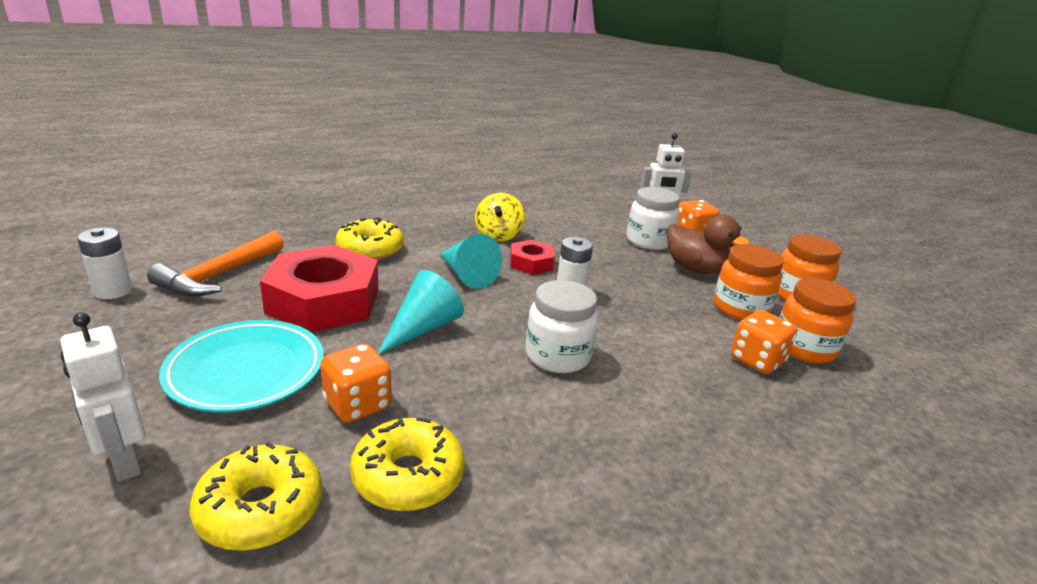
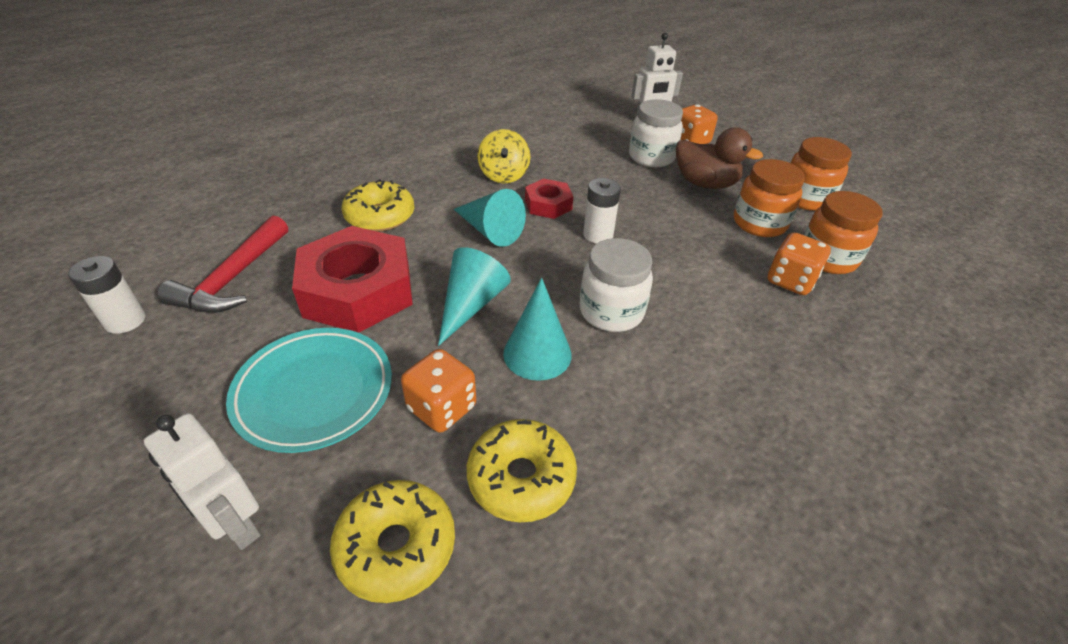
camera: 10 degrees left, 15 degrees up
(219, 275) = (233, 279): orange hammer -> red hammer
(469, 377) = (537, 354): none -> turquoise cone

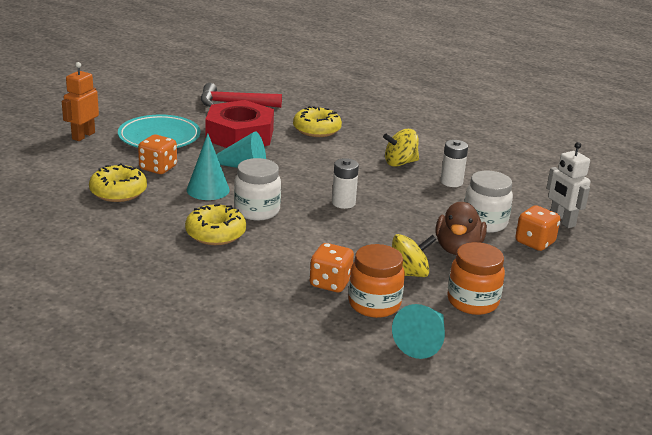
camera: 75 degrees right, 15 degrees down
(125, 321) = (191, 89): white battery -> white battery (451, 182)
(236, 525) = (83, 136): white robot -> orange robot
(396, 546) = (77, 168): yellow donut -> yellow donut (215, 233)
(490, 231) = (323, 165): turquoise cone -> turquoise cone (423, 341)
(548, 205) = (371, 182): red nut -> none
(759, 223) = (408, 273): orange jar -> yellow spinning top

